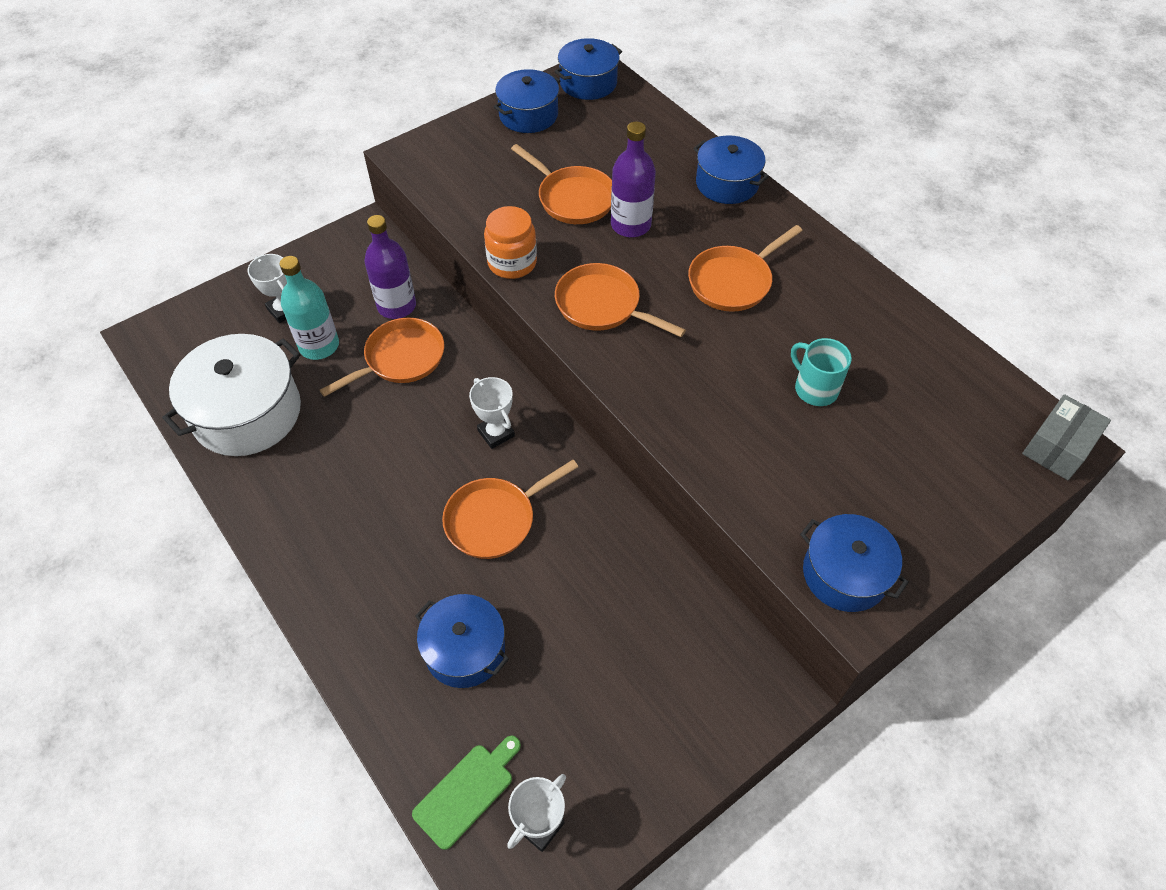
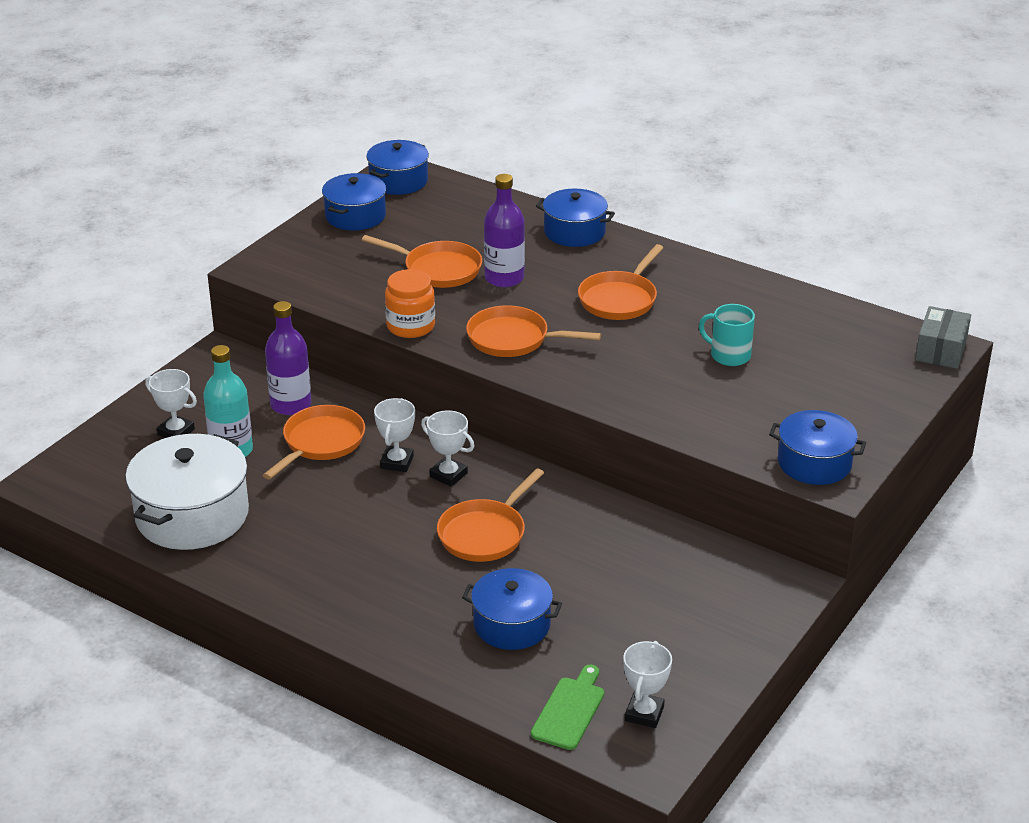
camera: 20 degrees left, 20 degrees down
(456, 403) = (397, 462): none -> white trophy

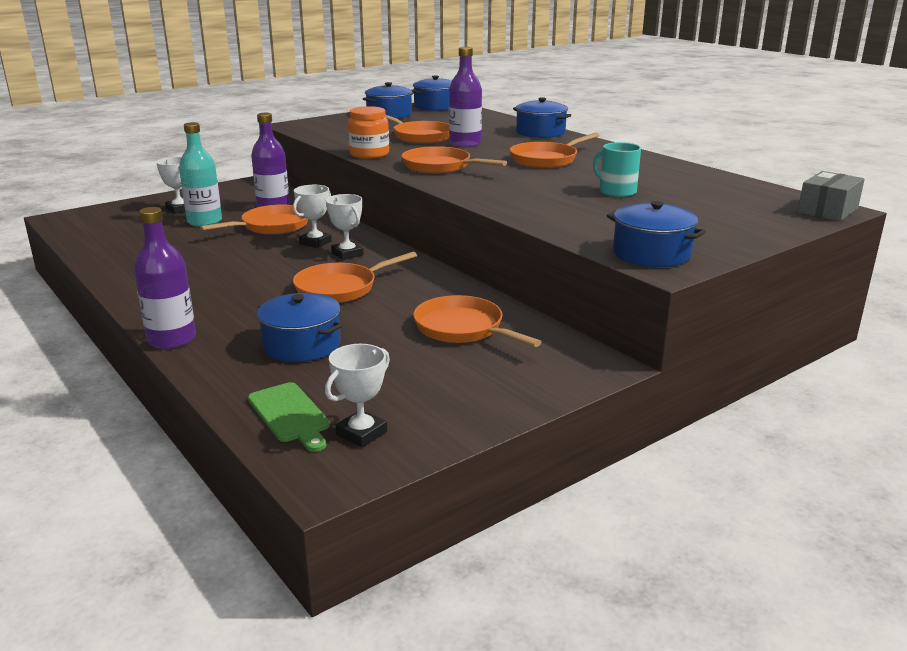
camera: 20 degrees right, 10 degrees down
(192, 515) = (134, 246): white pot -> none
(380, 648) = (172, 339): none -> purple bottle
(570, 710) = (290, 415): green cutting board -> green cutting board turned 105 degrees clockwise
(646, 565) = (463, 329): none -> orange pan

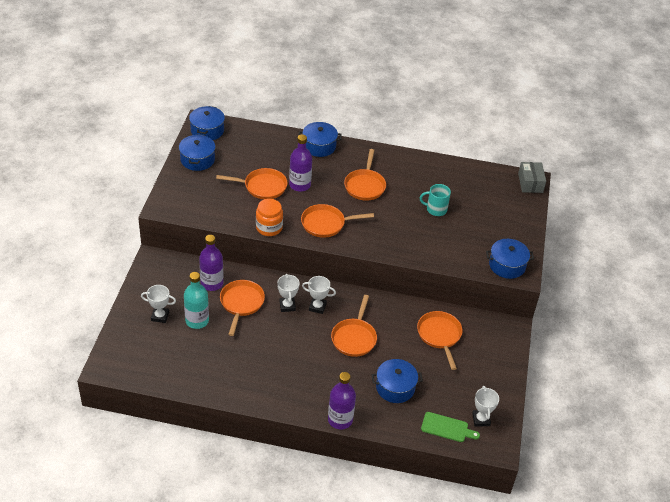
camera: 45 degrees left, 20 degrees up
(463, 329) = (439, 335): orange pan -> orange pan turned 75 degrees clockwise

